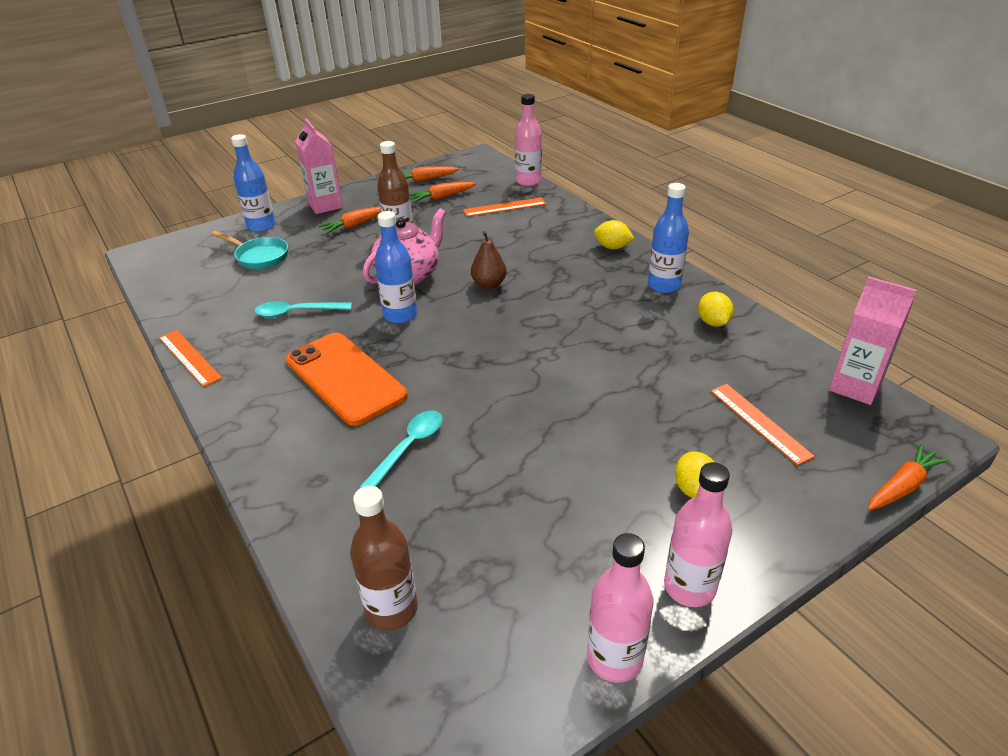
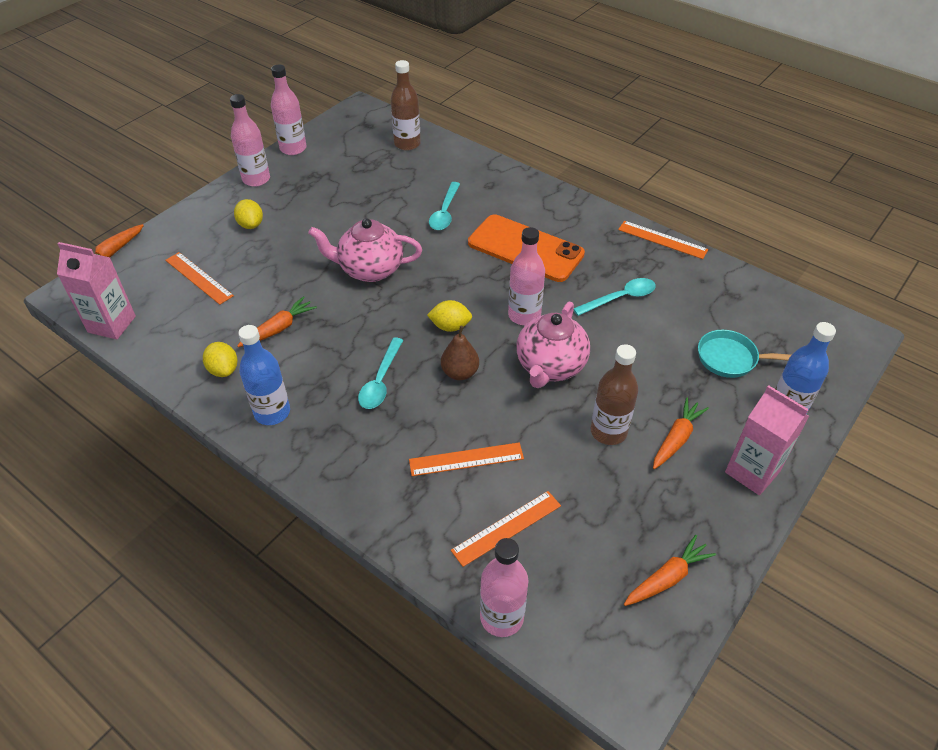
camera: 160 degrees right, 10 degrees up
(400, 315) = (524, 315): blue bottle -> pink bottle
(442, 197) = (609, 532): orange carrot -> orange carrot (279, 328)
(513, 237) = (466, 459): none -> orange ruler
(539, 390) = (370, 269): none -> pink teapot
(562, 290) = (380, 381): none -> turquoise spoon
(612, 247) = (338, 468): yellow lemon -> yellow lemon (450, 326)

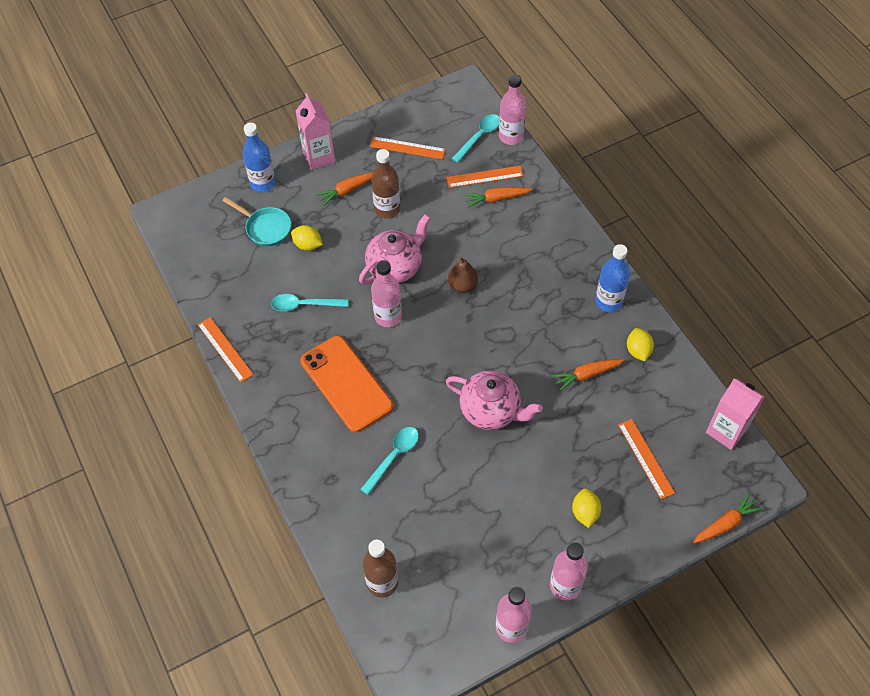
camera: 155 degrees left, 10 degrees up
(380, 381) = (522, 299): turquoise spoon -> turquoise spoon (479, 137)
(450, 326) = (450, 327): yellow lemon -> yellow lemon (308, 245)
(466, 459) = (488, 223): orange ruler -> orange ruler (407, 148)
(667, 577) = (411, 124): orange carrot -> orange carrot (496, 199)

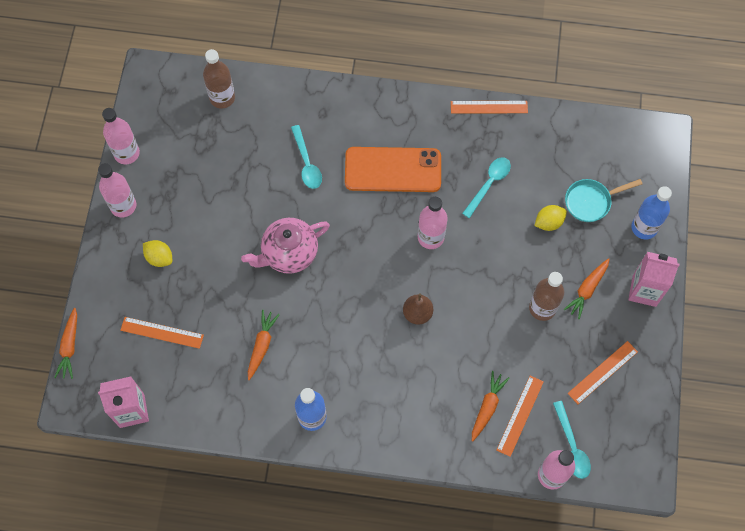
camera: 125 degrees right, 10 degrees up
(347, 190) = (587, 290): orange carrot -> orange carrot turned 150 degrees counterclockwise
(395, 267) = (475, 274): pink teapot -> none
(638, 351) = (250, 402): yellow lemon -> none

